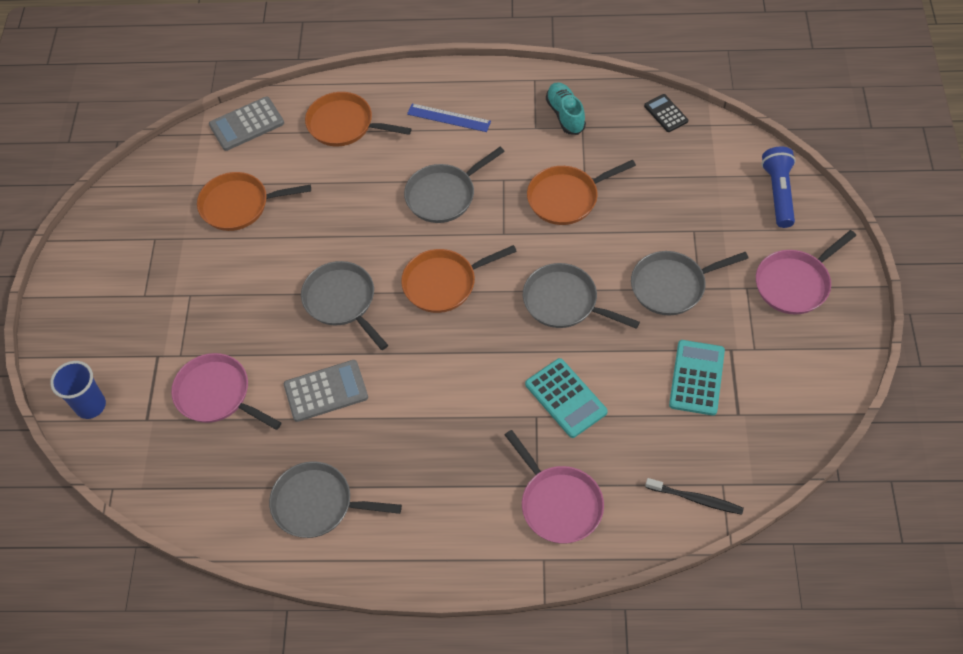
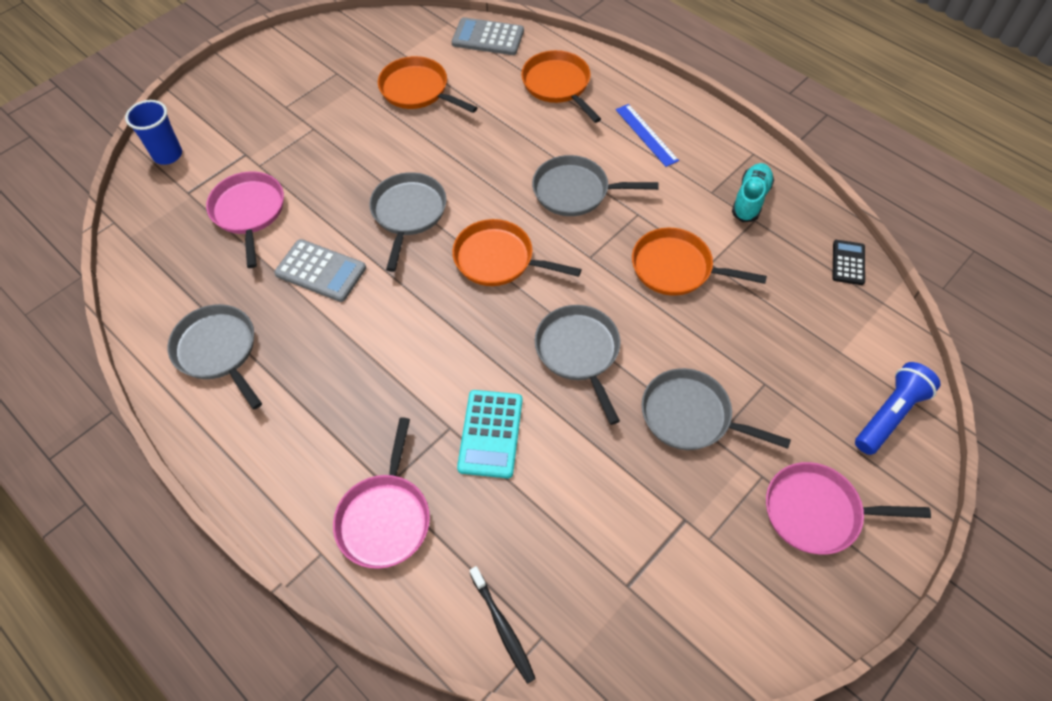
camera: 40 degrees right, 0 degrees up
(697, 378) = (624, 517): turquoise calculator -> none

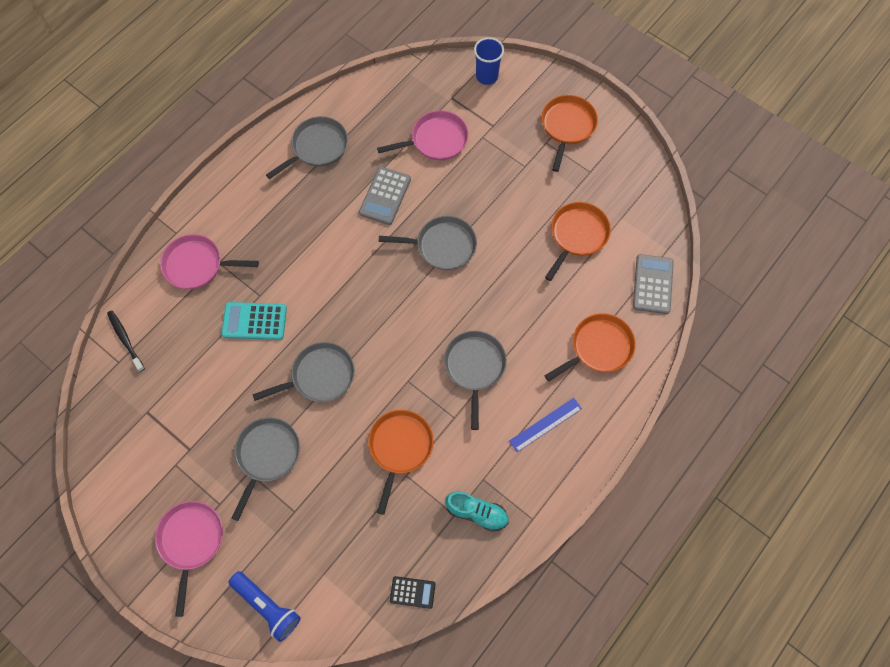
camera: 85 degrees right, 10 degrees up
(498, 259) = (401, 314): orange pan -> orange pan (567, 126)
(503, 628) = (125, 339): black toothbrush -> black toothbrush turned 90 degrees clockwise

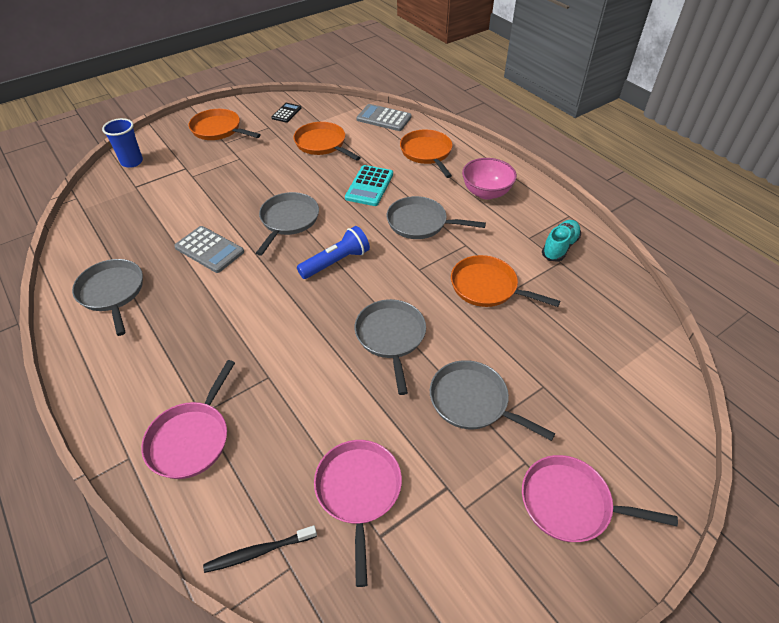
camera: 75 degrees left, 20 degrees down
(254, 321) = (299, 387): turquoise calculator -> turquoise calculator (369, 186)
(267, 606) = (652, 430): blue flashlight -> blue flashlight (336, 262)
(412, 592) = (634, 304): black calculator -> black calculator (286, 113)
(436, 140) = (173, 204): pink pan -> pink pan (358, 491)
(545, 425) = (486, 192): blue ruler -> pink bowl

